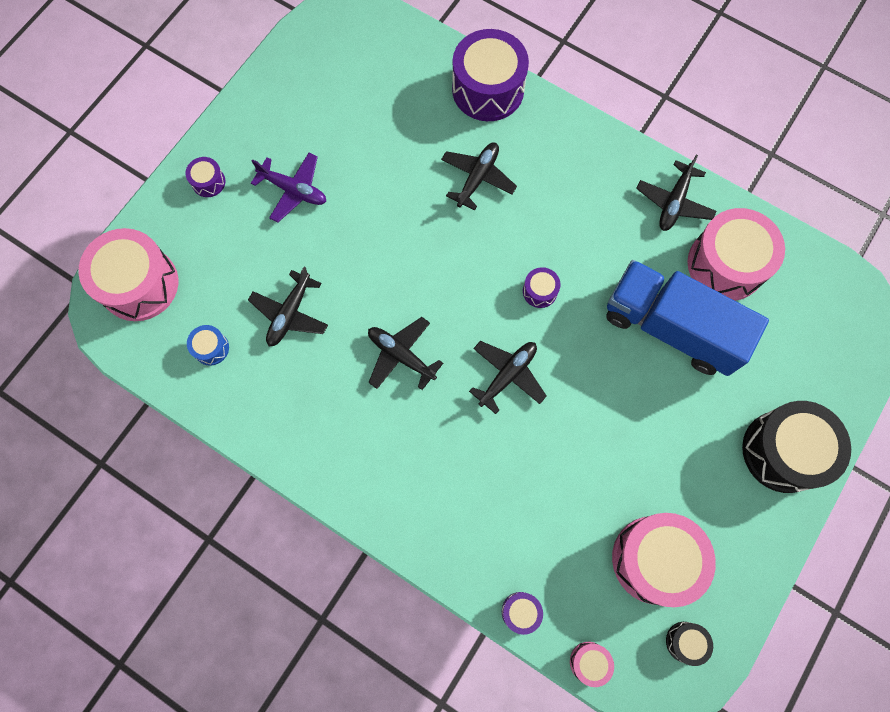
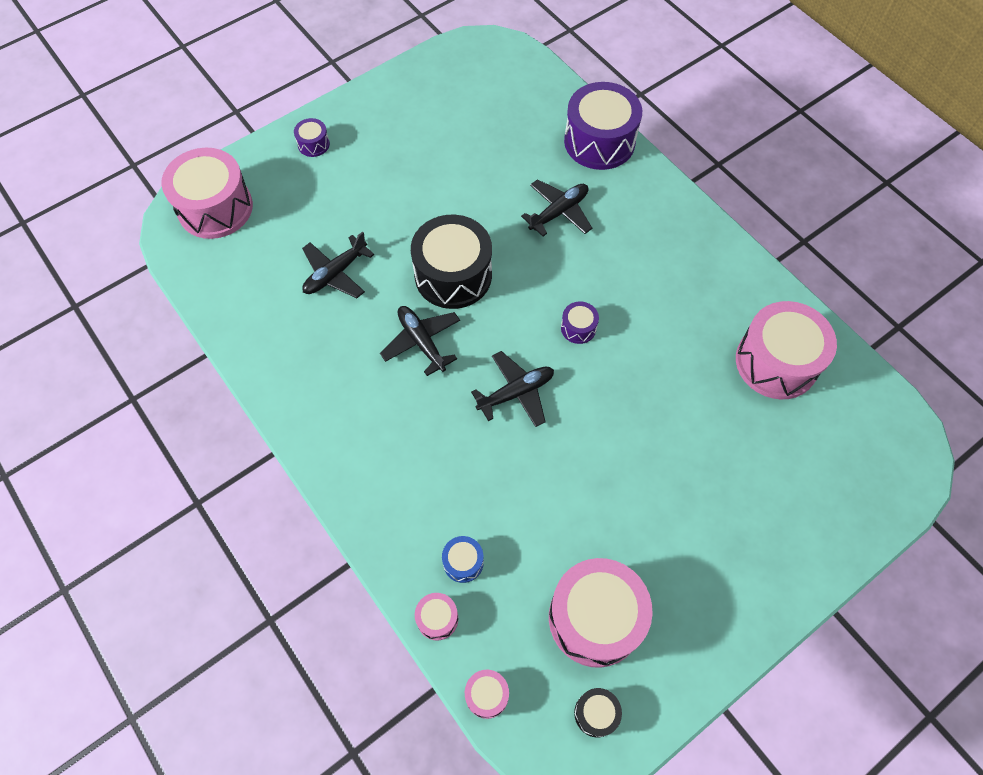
camera: 20 degrees right, 10 degrees down
(211, 348) = (252, 280): blue drum -> blue drum (463, 562)
(293, 190) = (385, 173): purple plane -> none
(520, 612) = (437, 618): purple drum -> pink drum
(671, 327) = (697, 402): blue truck -> none
(674, 202) = (744, 290): black plane -> none
(783, 451) = (773, 560): black drum -> black drum (453, 275)

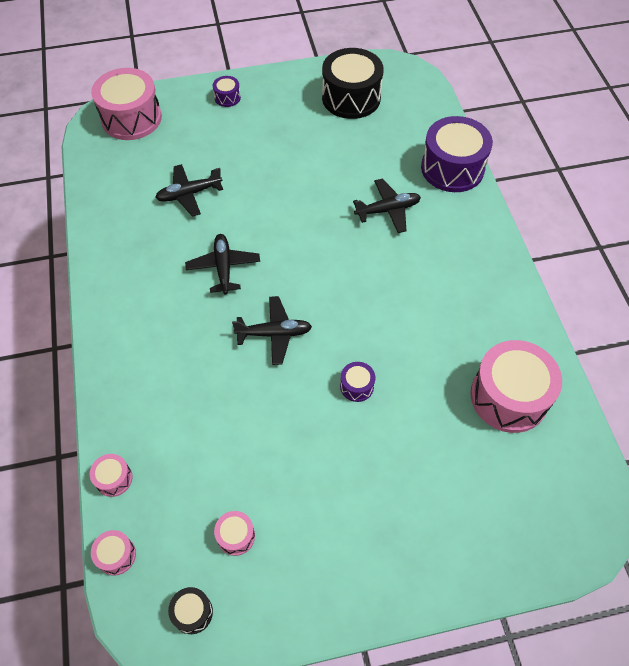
camera: 25 degrees right, 5 degrees down
(453, 275) = (276, 227): black drum -> black drum (351, 98)
(463, 562) = (158, 445): blue drum -> none
(578, 328) = (353, 304): purple drum -> purple drum (356, 386)
(595, 618) = (236, 536): pink drum -> pink drum, size x0.45

